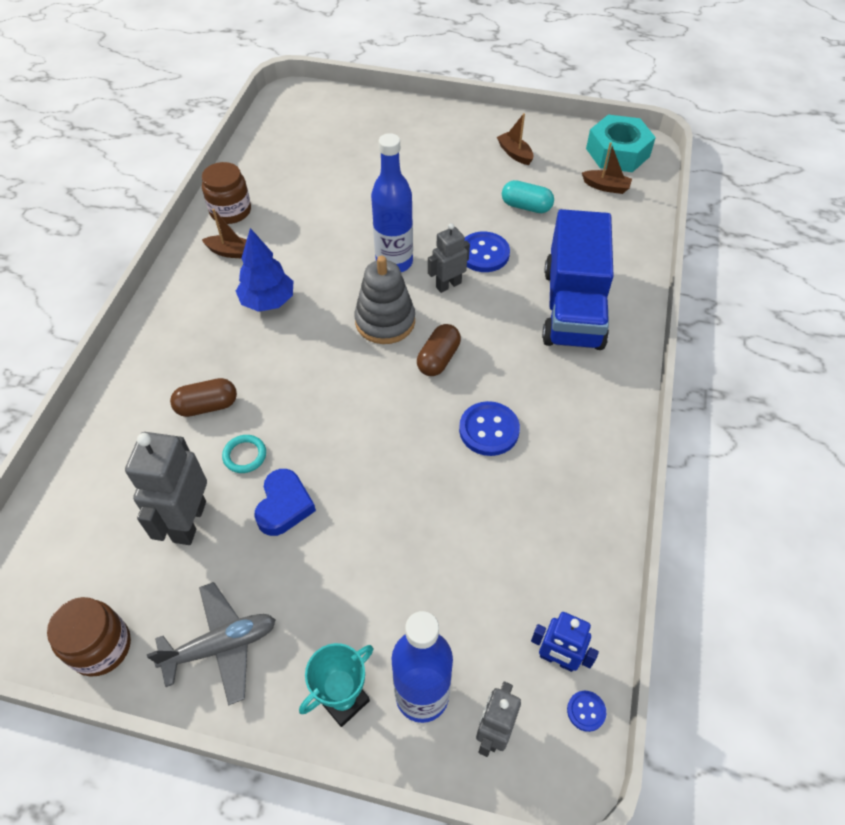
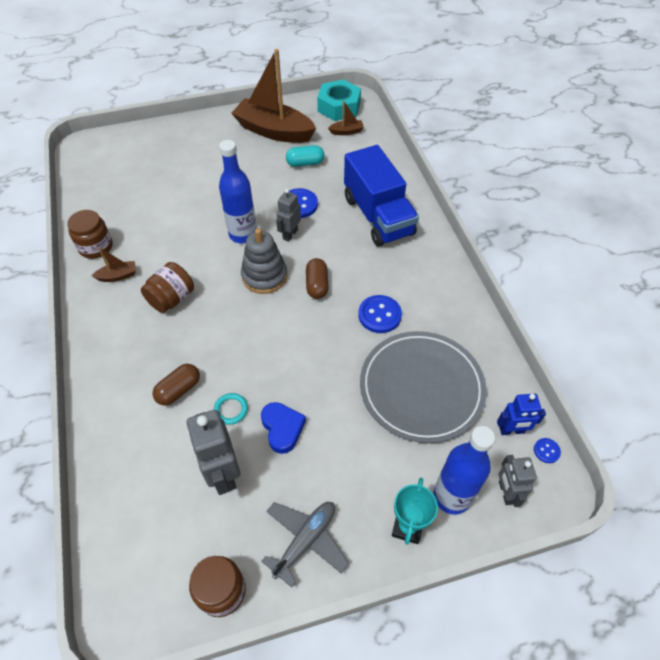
camera: 30 degrees left, 0 degrees up
(268, 301) = (171, 298): blue tree -> brown jar
(478, 544) = (421, 388): none -> grey plate
(515, 153) = (274, 131): brown boat -> brown boat, size x2.44

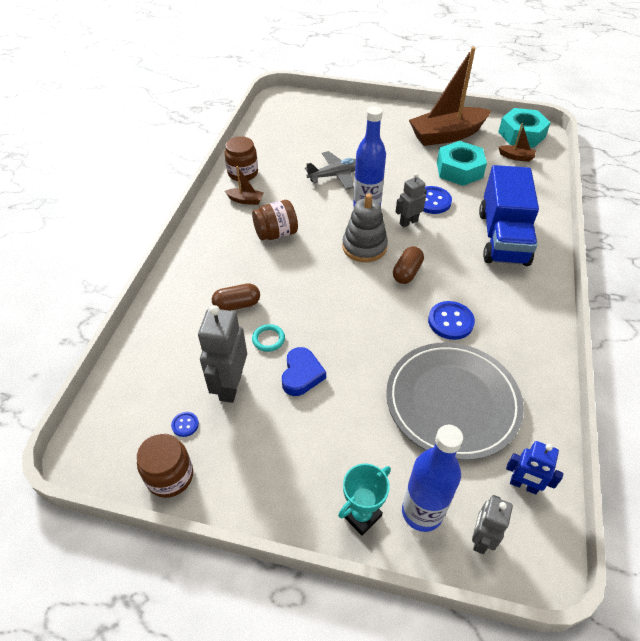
camera: 30 degrees right, 5 degrees down
(274, 131) = (446, 135): brown boat -> brown boat turned 75 degrees counterclockwise
(305, 163) = (459, 170): turquoise capsule -> turquoise nut
(305, 541) = (263, 475): grey plane -> grey plane (336, 175)
(546, 451) = (551, 523): blue button -> blue button (185, 424)

